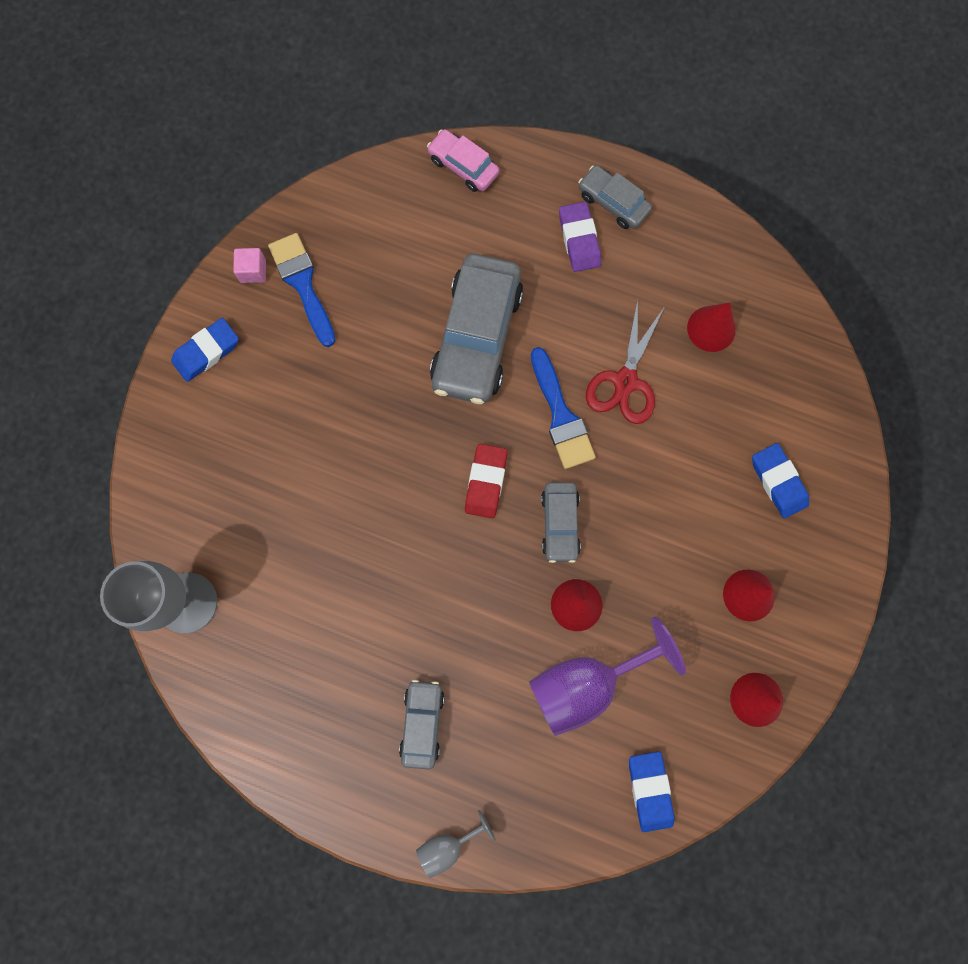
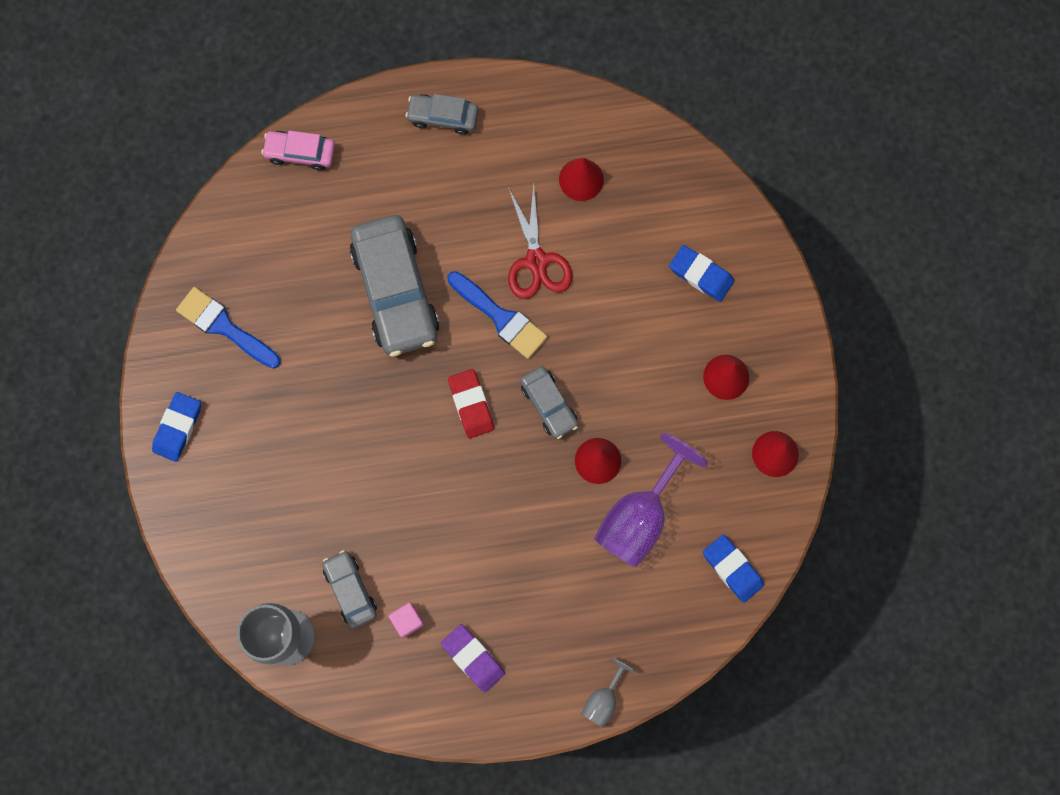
camera: 30 degrees left, 0 degrees up
(253, 271) = (175, 339): pink cube -> pink cube (407, 620)
(422, 723) = (530, 620): grey car -> grey car (350, 590)
(579, 240) = (433, 163): purple eraser -> purple eraser (473, 658)

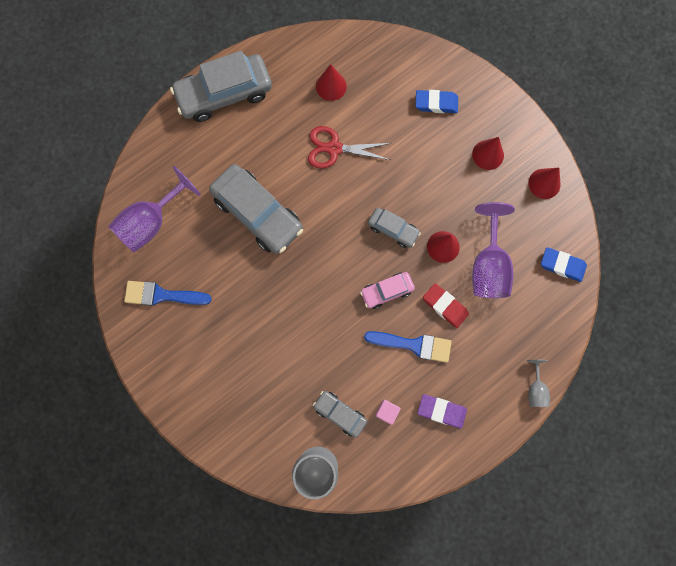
camera: 30 degrees left, 0 degrees up
(178, 428) = (169, 375): blue eraser -> none
(262, 230) = (151, 222): none -> purple goblet
(300, 153) = (148, 162): pink car -> pink car (387, 291)
(443, 117) = (224, 94): grey car -> grey car, size x1.93
(471, 404) = (346, 256): red eraser -> red eraser (445, 306)
(500, 317) = (332, 194): blue brush -> blue brush (413, 345)
(537, 261) = (334, 148): red scissors -> red scissors turned 135 degrees clockwise

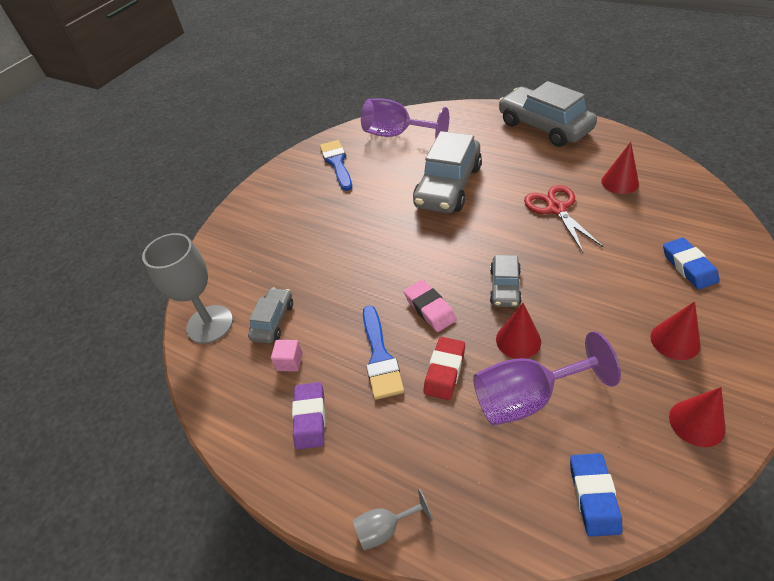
camera: 75 degrees right, 30 degrees down
(387, 291) = (430, 308): pink car -> pink eraser

